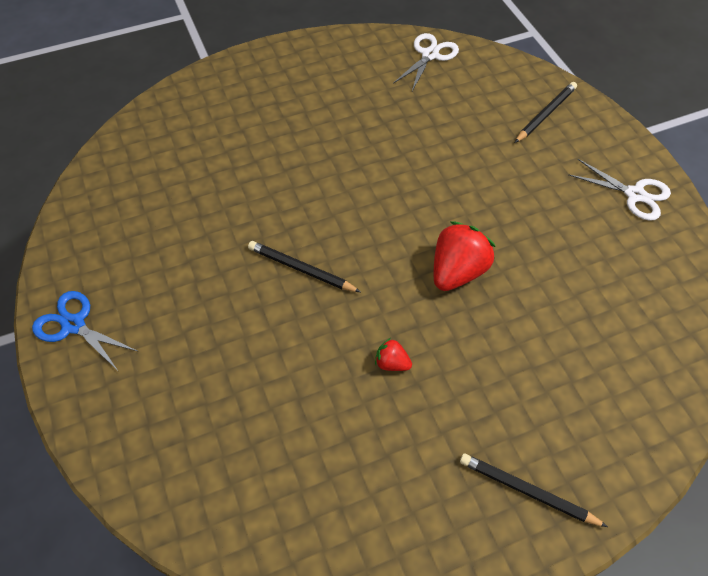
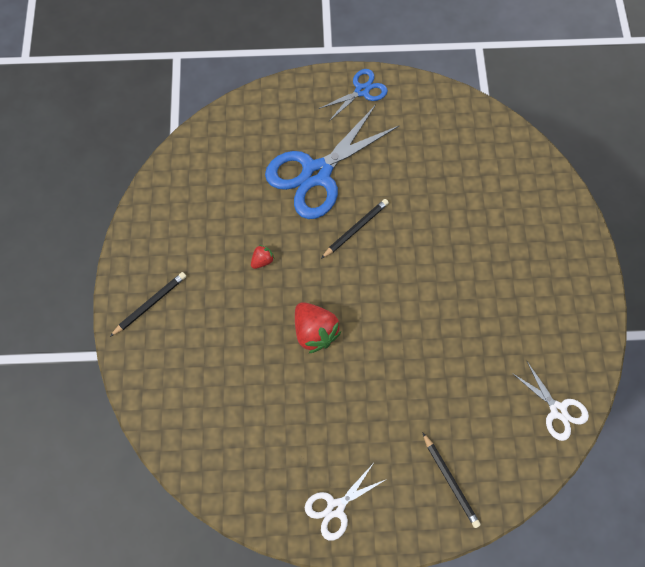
camera: 110 degrees right, 15 degrees up
(232, 340) = (316, 173): none -> blue scissors

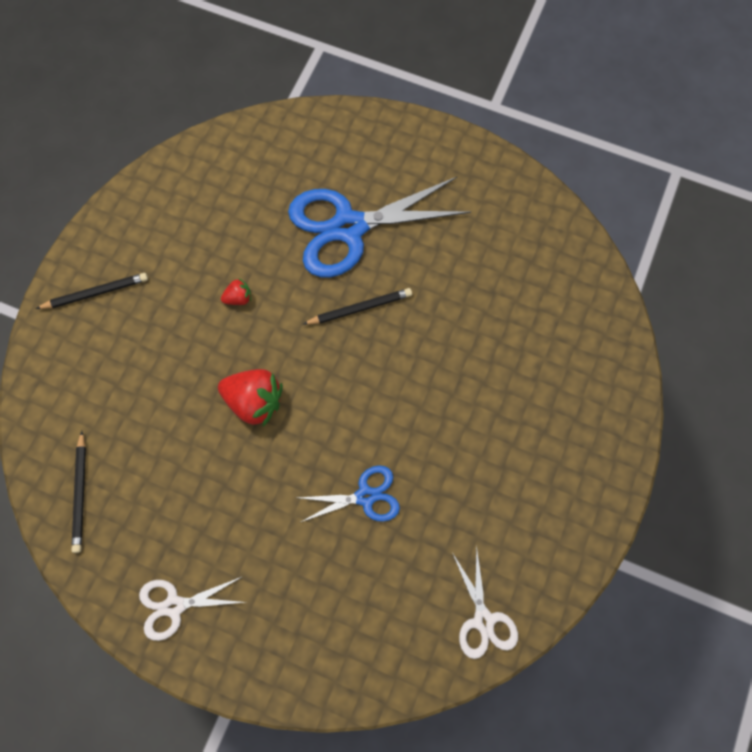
camera: 25 degrees right, 0 degrees up
(315, 331) = (254, 401): red strawberry -> red strawberry turned 60 degrees counterclockwise
(362, 91) = (449, 155): blue scissors -> blue scissors (365, 496)
(450, 481) = (316, 639): black pencil -> black pencil (80, 494)

